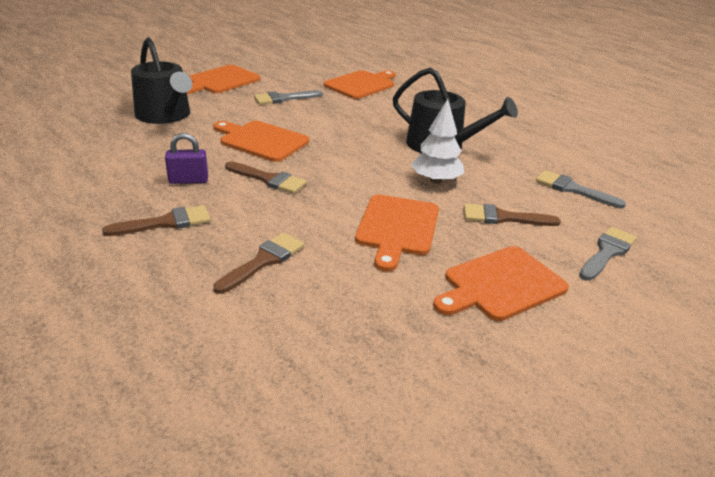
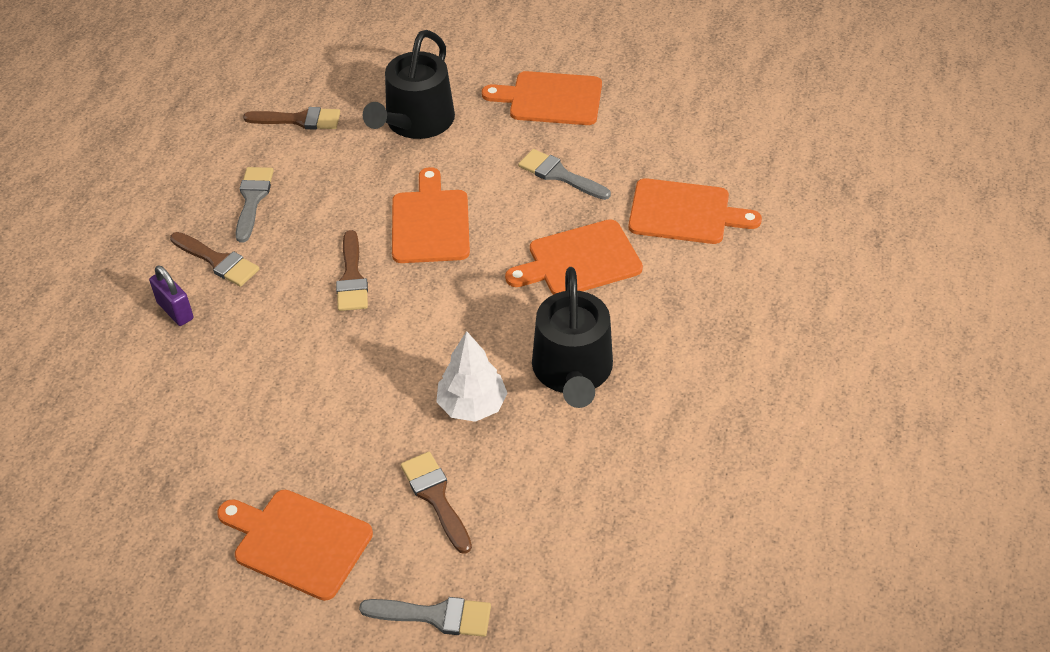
camera: 60 degrees right, 15 degrees up
(188, 180) = (299, 227): purple padlock -> purple padlock (175, 311)
(264, 261) = (209, 357): brown brush -> brown brush (299, 120)
(397, 228) = (340, 419): orange cutting board -> orange cutting board (579, 260)
(573, 189) = (570, 540): grey brush -> grey brush (253, 199)

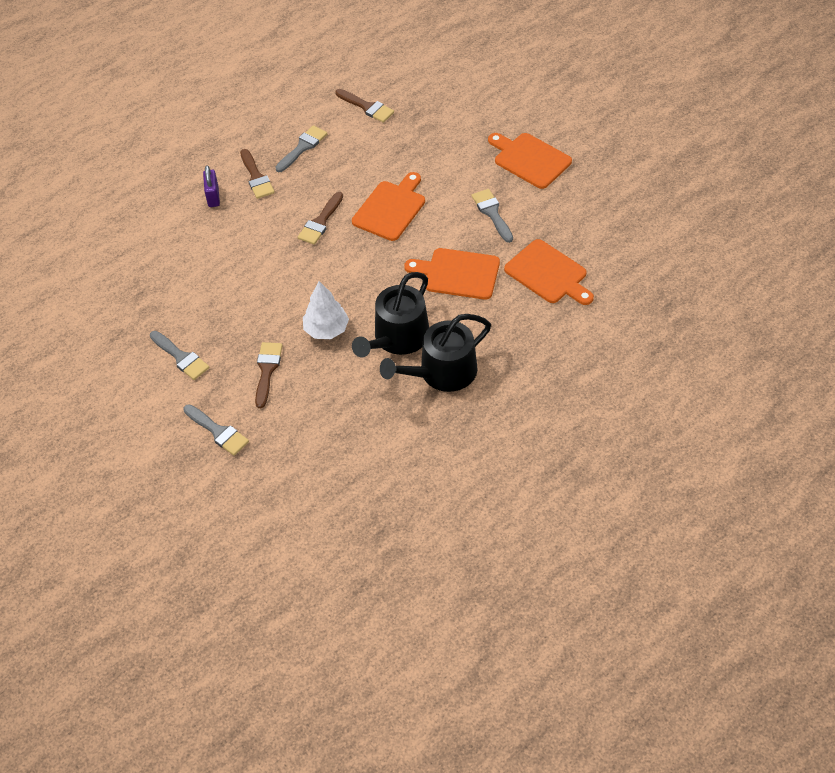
camera: 35 degrees right, 5 degrees up
(298, 542) = (181, 357): orange cutting board -> grey brush
(415, 122) = (434, 139): black watering can -> black watering can (442, 373)

